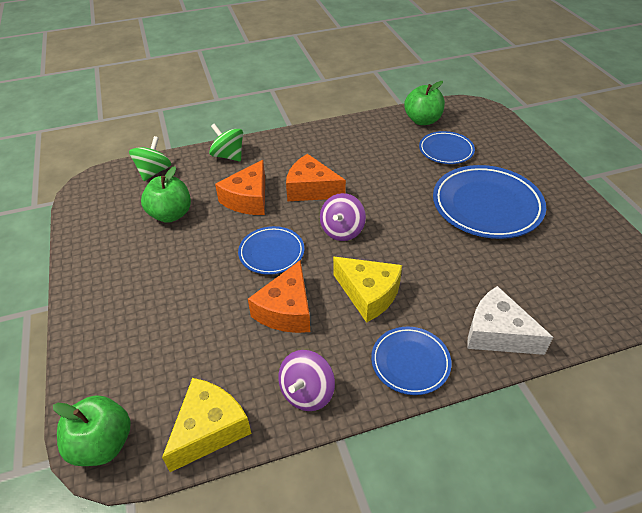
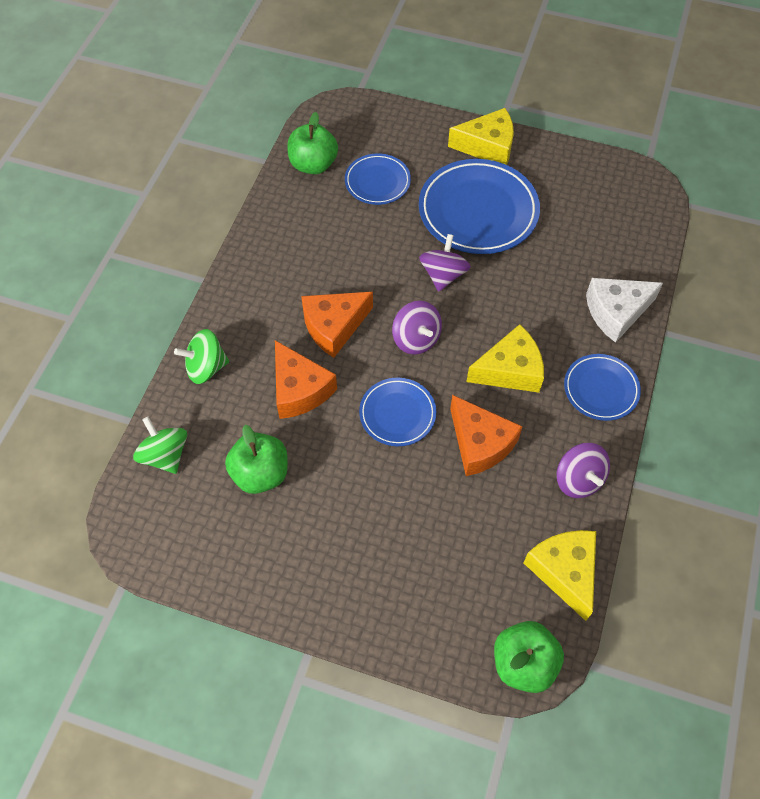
camera: 55 degrees left, 15 degrees up
(410, 216) = (443, 275): none -> purple spinning top
(548, 182) = (487, 146): none -> yellow cheese

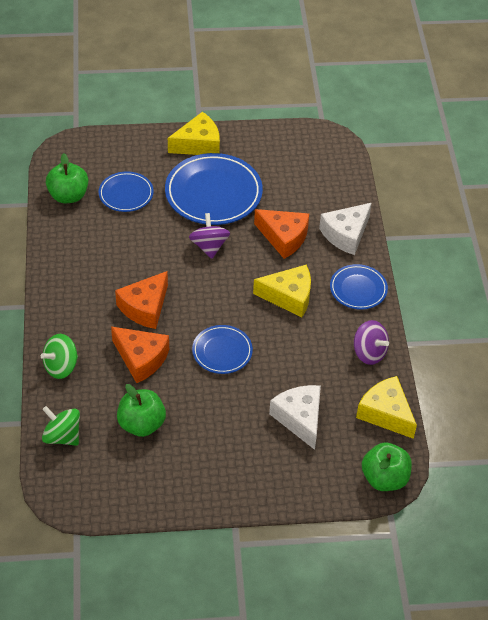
camera: 25 degrees left, 10 degrees down
(416, 339) = (210, 297): purple spinning top -> none
(452, 537) = (300, 418): none -> white cheese
(480, 443) = (290, 352): orange cheese -> orange cheese (284, 237)
(510, 370) = (289, 296): yellow cheese -> yellow cheese turned 45 degrees clockwise

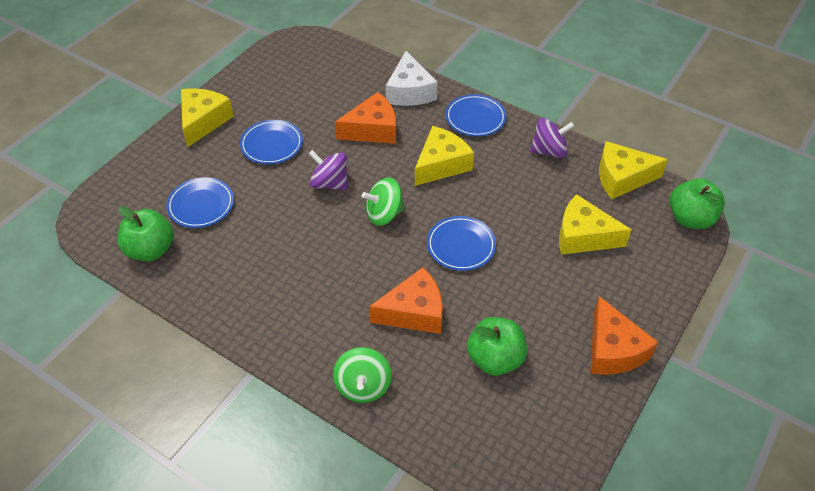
camera: 50 degrees left, 0 degrees up
(62, 436) = (454, 438): green spinning top -> green spinning top (384, 214)
(145, 307) = (354, 272): orange cheese -> orange cheese (612, 350)
(213, 193) = (272, 145): blue plate -> blue plate, size x0.56
(300, 418) = (583, 236): white cheese -> yellow cheese

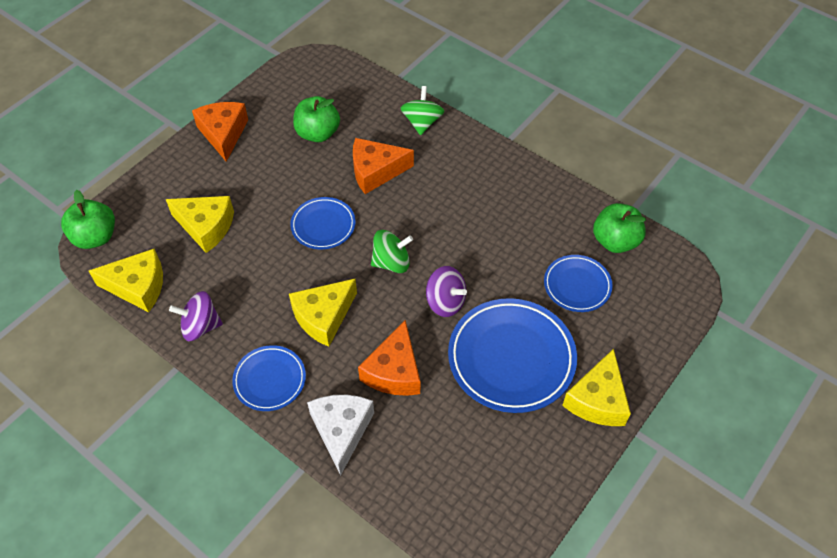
camera: 175 degrees left, 5 degrees up
(272, 145) = (511, 358): blue plate -> blue plate, size x1.78
(372, 130) = (394, 371): orange cheese -> orange cheese turned 60 degrees counterclockwise

